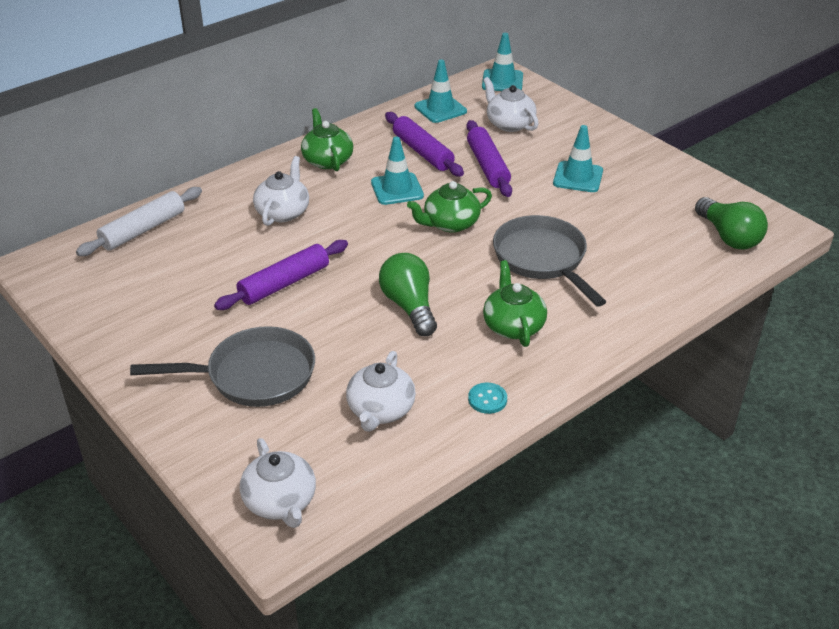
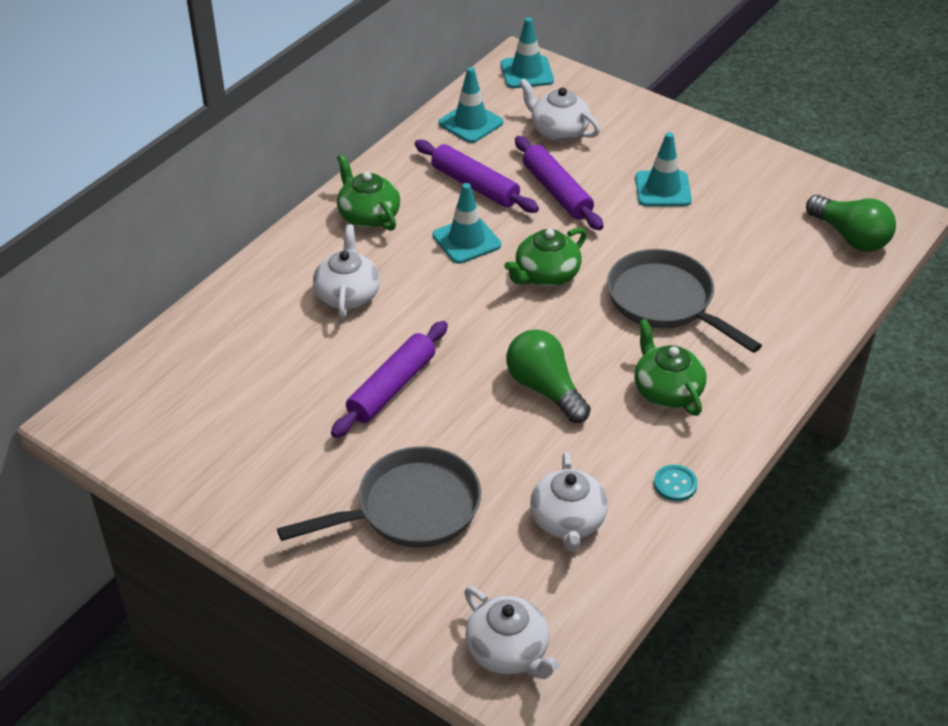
camera: 15 degrees left, 5 degrees up
(143, 230) = (191, 349): white rolling pin -> none

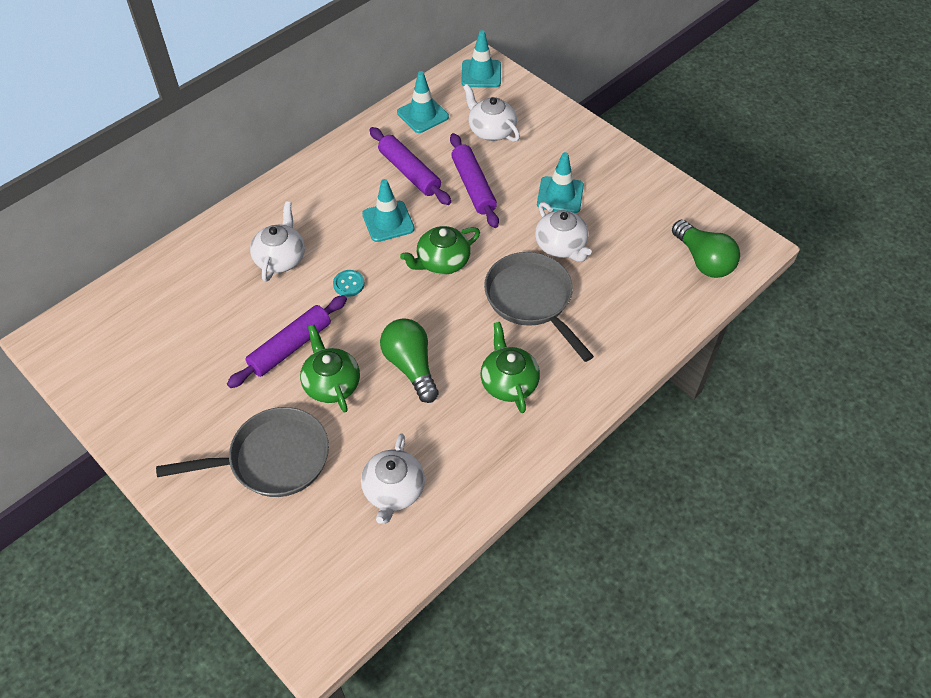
camera: 10 degrees right, 10 degrees up
(368, 215) = (317, 189): green teapot -> green teapot (331, 383)
(508, 651) = (311, 601): white teapot -> white teapot (561, 246)
(675, 484) = (490, 470): turquoise button -> turquoise button (349, 284)

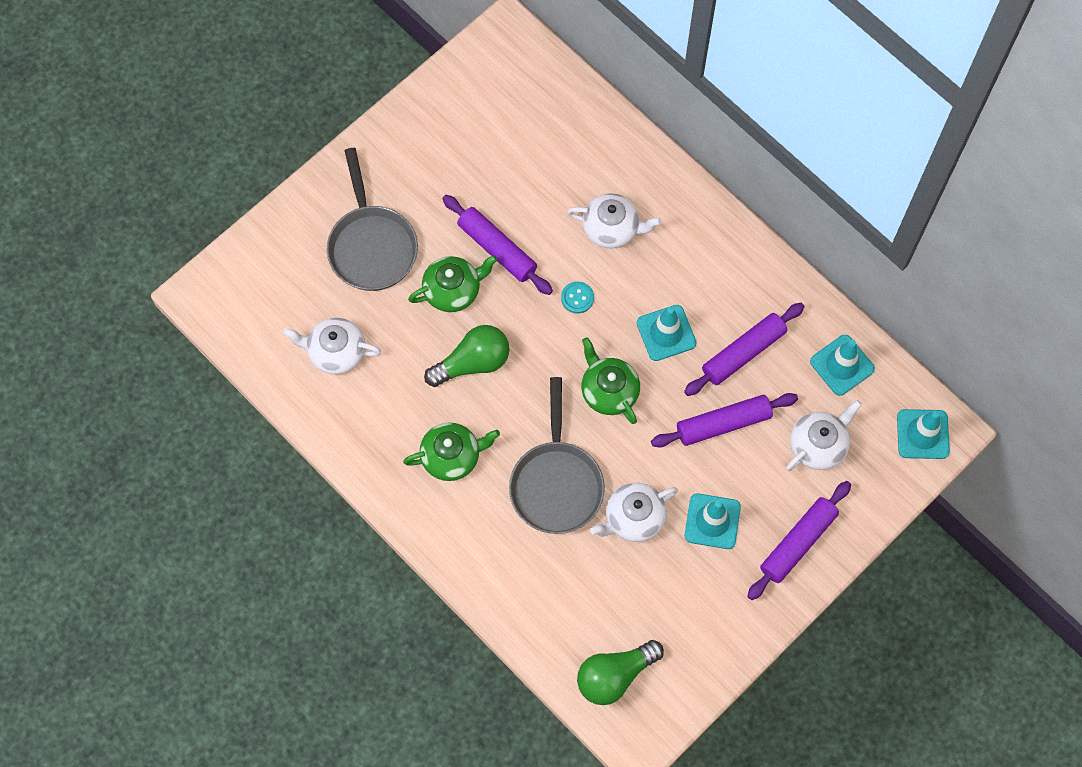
camera: 90 degrees right, 15 degrees up
(532, 300) = (556, 483): grey pan -> grey pan turned 120 degrees clockwise
(574, 145) = (798, 543): none -> purple rolling pin

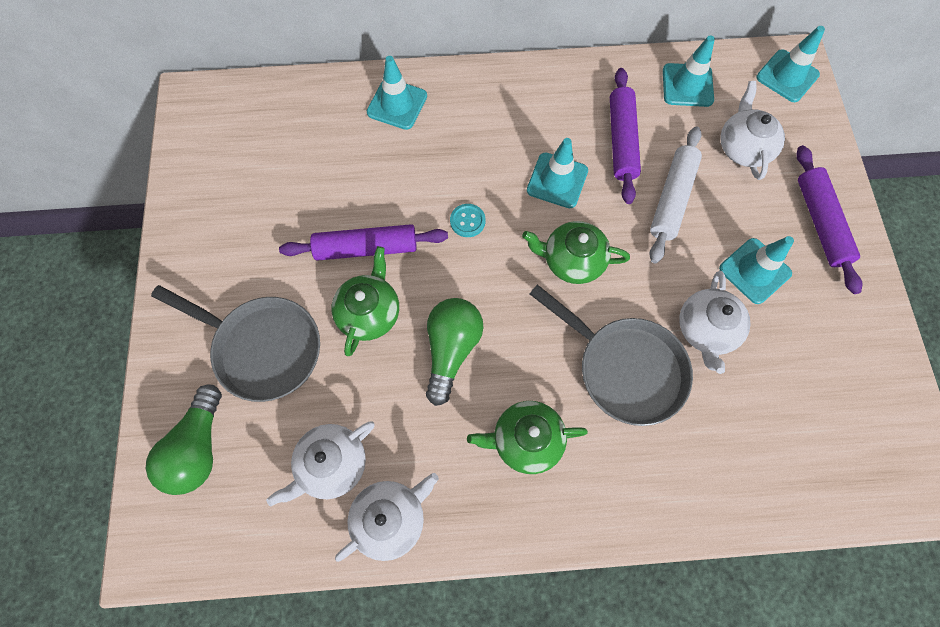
camera: 50 degrees left, 0 degrees up
(452, 456) = (526, 440): green teapot -> green teapot turned 120 degrees counterclockwise
(612, 228) = (431, 151): white teapot -> white teapot (390, 518)
(615, 675) = (851, 462): green light bulb -> green light bulb (198, 448)
(630, 173) = (397, 104): none -> turquoise traffic cone
(723, 424) = (672, 199): purple rolling pin -> white rolling pin

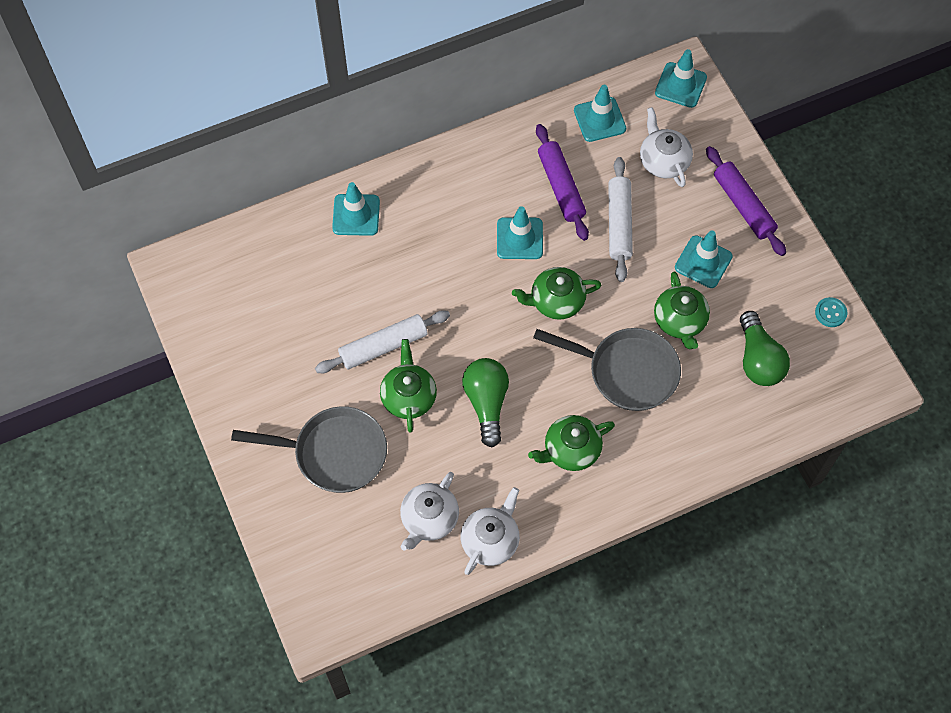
camera: 20 degrees left, 5 degrees down
(198, 448) = (318, 543): green light bulb -> green light bulb (758, 359)
(366, 248) = (383, 346): purple rolling pin -> white rolling pin
(467, 221) = (458, 297): turquoise button -> turquoise button (830, 313)
(706, 330) = (680, 321): white teapot -> green teapot

